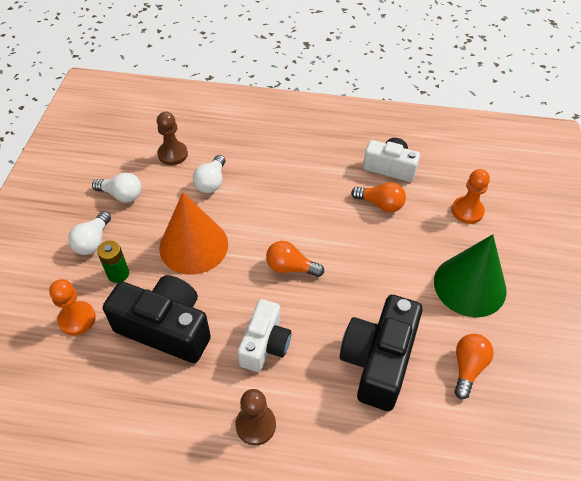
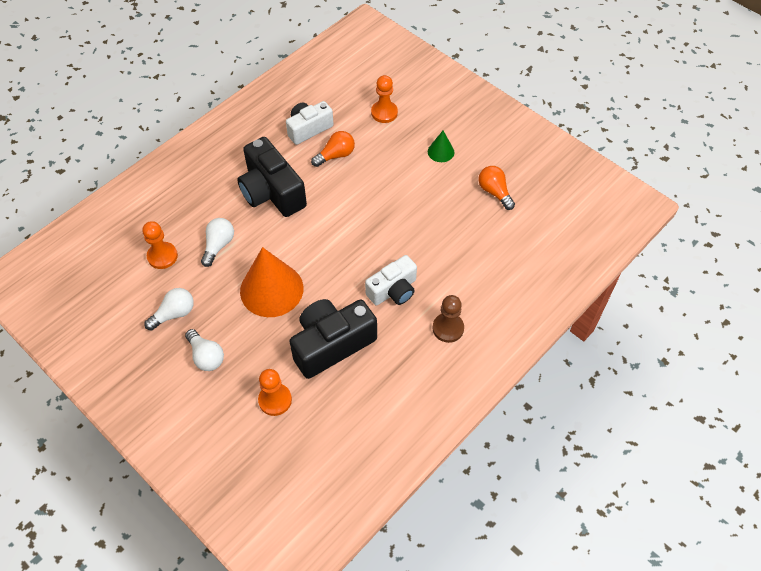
camera: 55 degrees left, 5 degrees up
(118, 274) = (255, 353): green battery -> none
(173, 154) = (162, 256): brown pawn -> orange pawn
(211, 182) = (218, 245): white light bulb -> white light bulb turned 120 degrees counterclockwise
(265, 344) = (393, 290): white camera -> white camera turned 90 degrees clockwise
(290, 267) = (344, 240): orange light bulb -> none
(378, 361) = (455, 235): black camera -> black camera (272, 192)
(470, 285) = (441, 152): green cone -> green cone, size x0.47

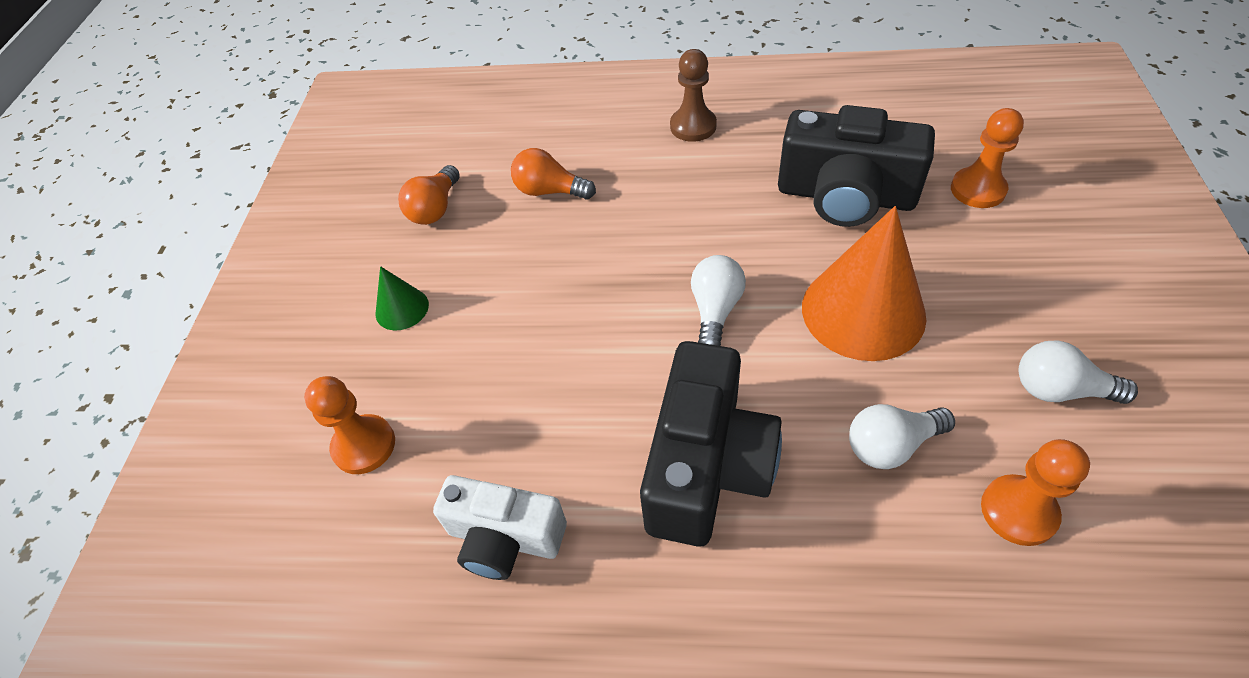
camera: 125 degrees left, 5 degrees down
(206, 356) = (1043, 295): white light bulb -> white light bulb (715, 310)
(336, 155) = (532, 438): orange light bulb -> orange light bulb (550, 191)
(393, 290) = (702, 197): white camera -> none

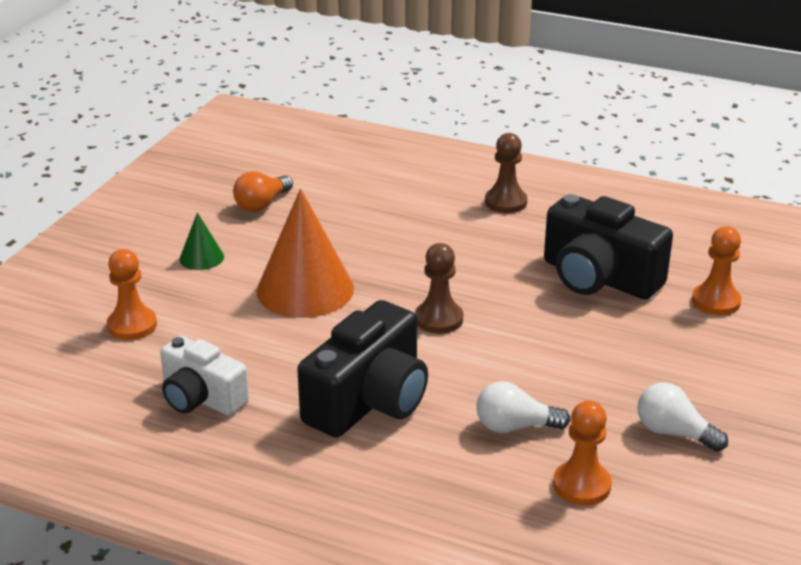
camera: 15 degrees right, 20 degrees down
(550, 191) = (359, 215): orange light bulb -> none
(715, 310) = (438, 319): white light bulb -> brown pawn
(863, 311) = (555, 349): orange cone -> orange cone (305, 289)

